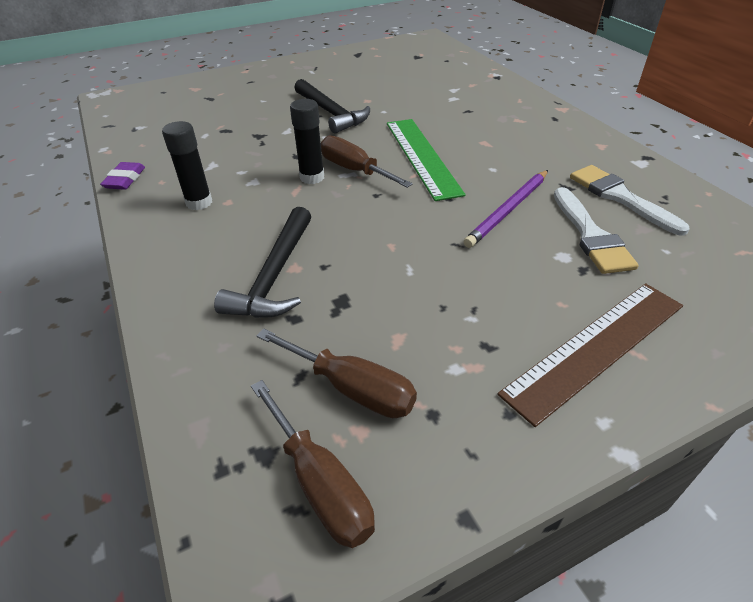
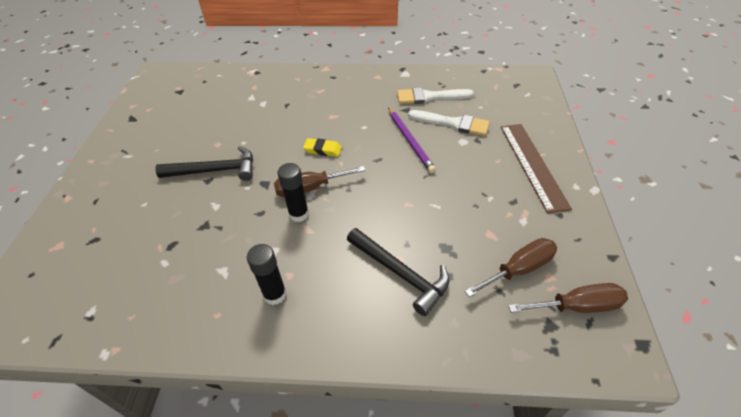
camera: 60 degrees left, 5 degrees up
(125, 179) = (187, 344): purple eraser -> none
(422, 156) = (323, 150): green ruler -> yellow eraser

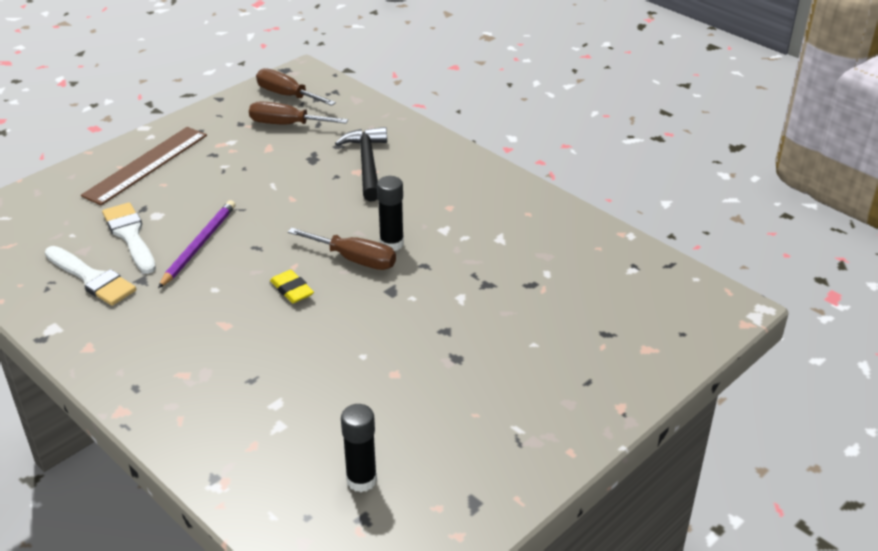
camera: 140 degrees left, 10 degrees down
(215, 170) = (427, 337): black hammer -> none
(275, 294) = (473, 201): black glue stick -> black glue stick (361, 480)

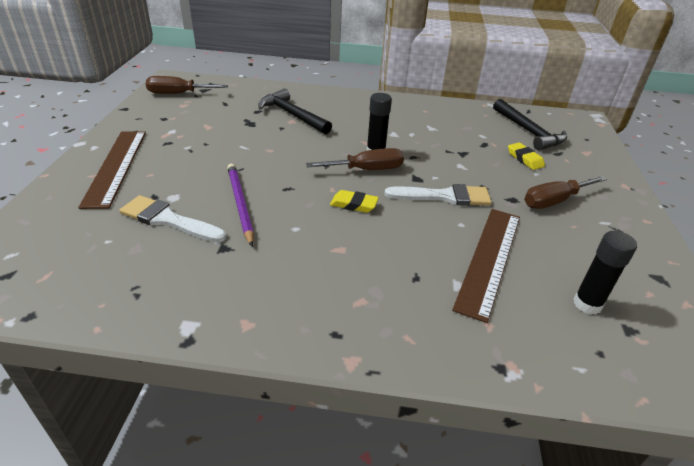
camera: 40 degrees left, 0 degrees up
(92, 278) = (174, 266): white brush -> white brush (444, 196)
(286, 124) = (202, 109): brown screwdriver -> brown screwdriver (554, 201)
(337, 399) = (489, 259): none -> brown ruler
(550, 322) = (525, 159): none -> yellow eraser
(617, 292) = (528, 131): none -> black hammer

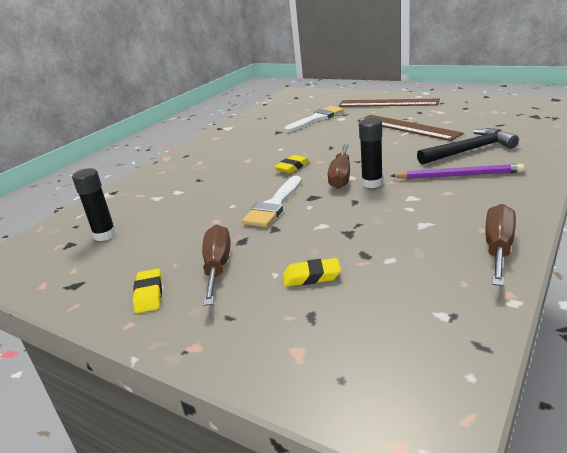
camera: 120 degrees right, 10 degrees down
(178, 94) = (522, 108): brown screwdriver -> brown screwdriver (498, 248)
(240, 204) = (320, 134): purple pencil -> purple pencil (458, 175)
(489, 259) = (184, 208): brown ruler -> brown ruler (407, 127)
(528, 131) = (390, 310): black hammer -> none
(615, 224) = (149, 294): none -> yellow eraser

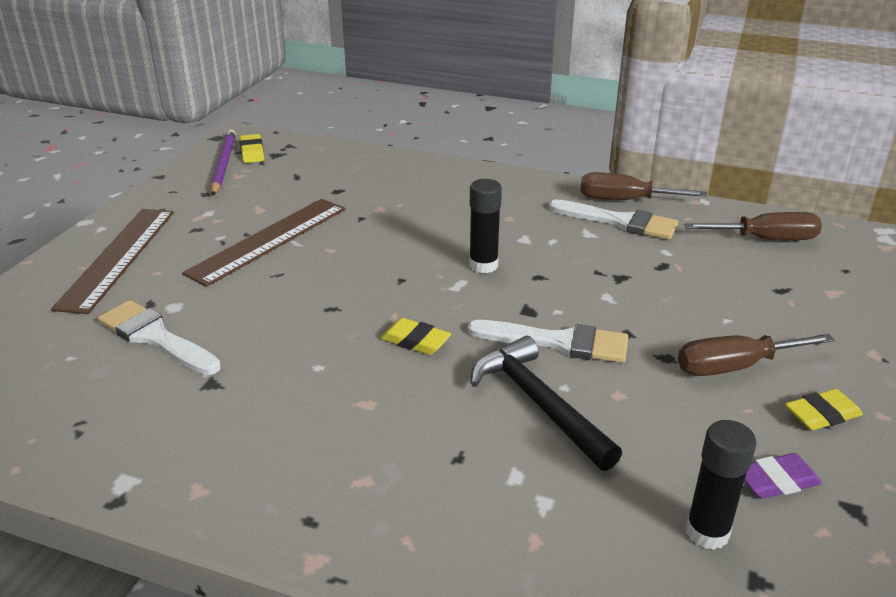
camera: 105 degrees left, 5 degrees up
(115, 262) = (776, 481): none -> purple eraser
(311, 276) = (719, 295): yellow eraser -> yellow eraser (252, 152)
(341, 176) = (458, 291): brown screwdriver -> brown screwdriver (766, 239)
(448, 241) = (619, 222): none -> white brush
(458, 175) = (462, 210): purple pencil -> purple pencil (223, 165)
(469, 150) = (385, 199): black hammer -> black hammer (539, 403)

